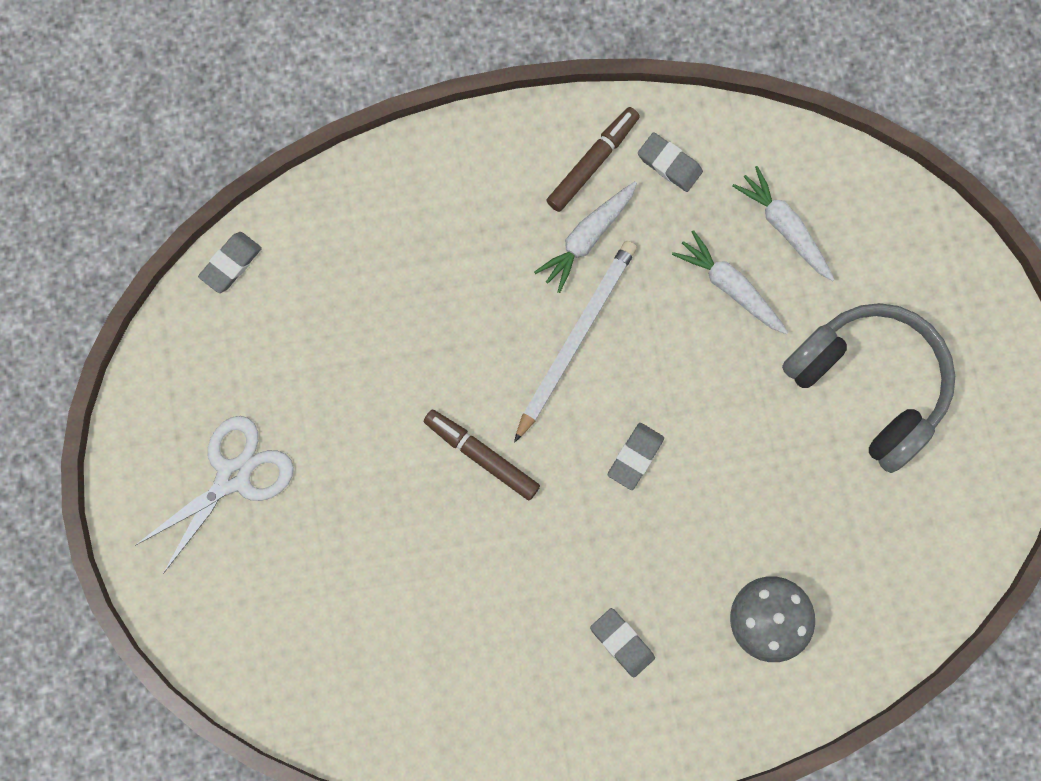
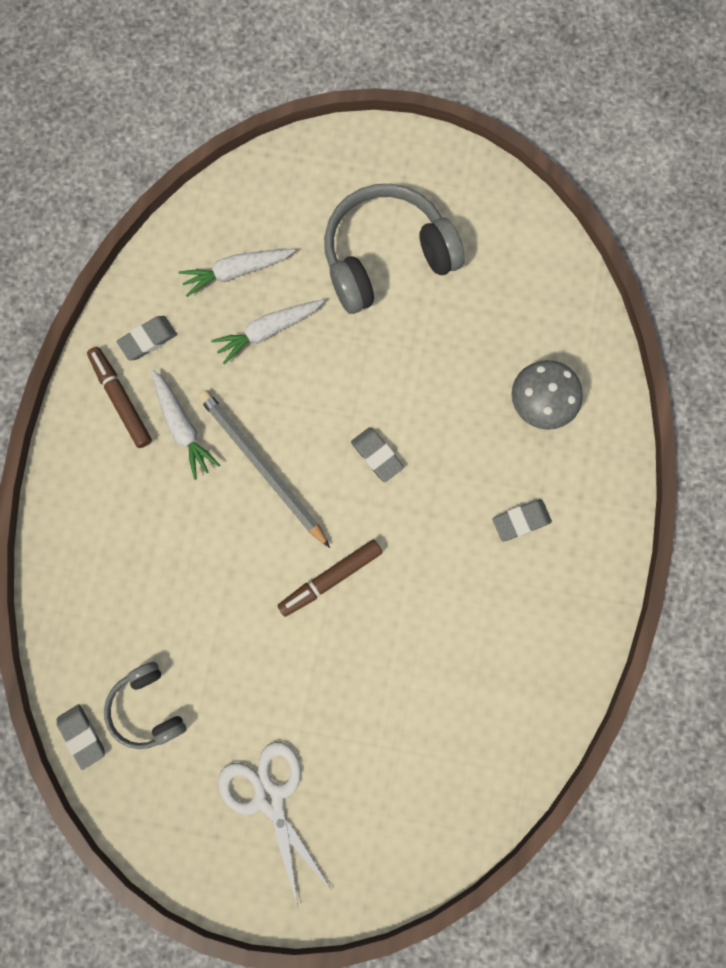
camera: 70 degrees left, 0 degrees up
(281, 317) = (147, 708): none -> grey headphones
(576, 338) = (262, 466): white pencil -> grey pencil

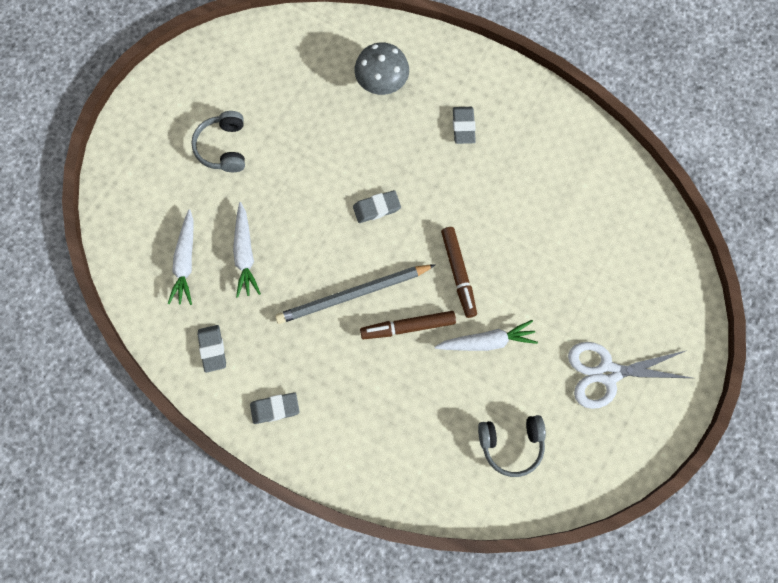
camera: 70 degrees left, 5 degrees down
(82, 736) = (516, 503): grey eraser -> grey eraser (275, 409)
(121, 399) = (254, 386): brown marker -> brown marker (408, 327)
(183, 427) = (297, 345): white carrot -> white carrot (487, 341)
(386, 257) = (223, 147): grey headphones -> grey headphones, size x0.56

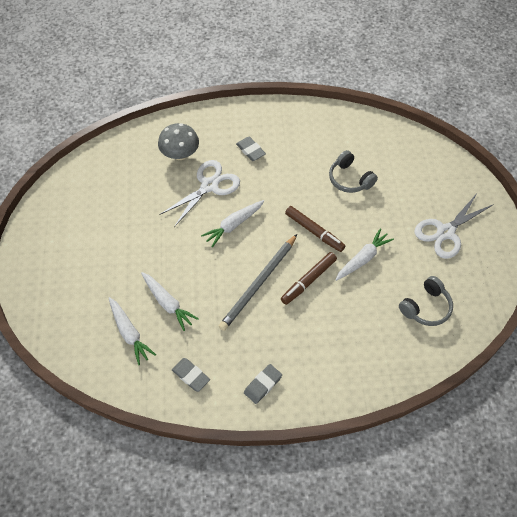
camera: 35 degrees left, 15 degrees down
(223, 147) = (103, 248): grey headphones -> grey headphones (350, 179)
(376, 208) = (233, 225): grey eraser -> white carrot
(385, 143) = (209, 186): none -> white scissors

